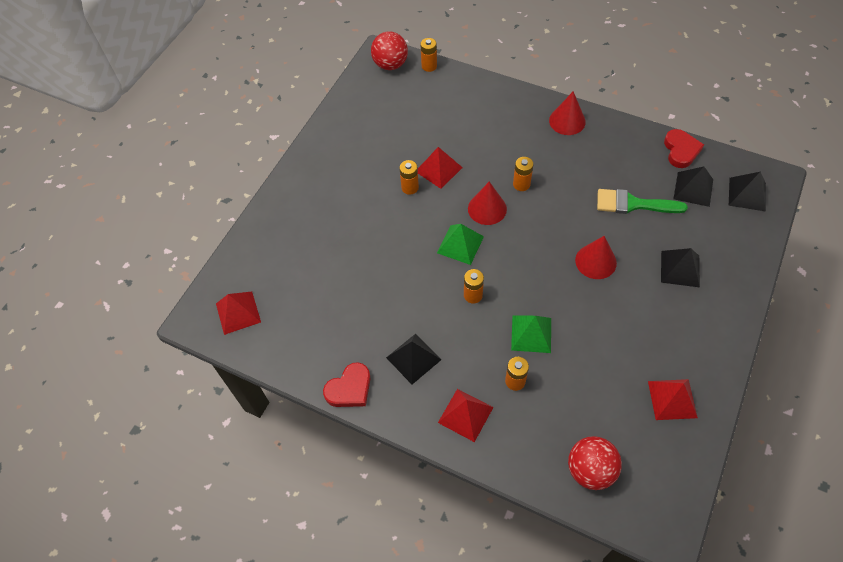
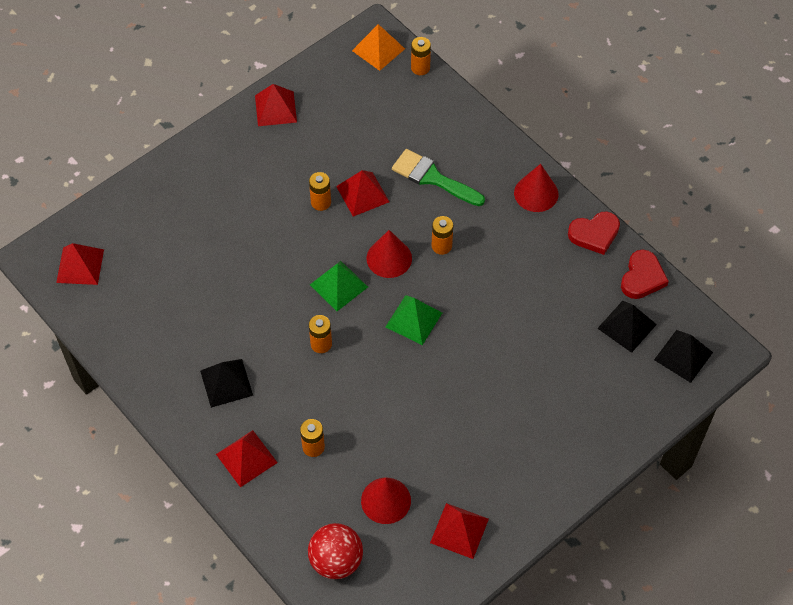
camera: 20 degrees right, 0 degrees up
(335, 133) = (275, 108): none -> red pyramid
(349, 388) = (149, 386): red heart -> red heart (594, 234)
(390, 64) = (378, 49): red ball -> orange pyramid
(531, 333) = (357, 407): green pyramid -> green pyramid (414, 319)
(595, 261) = (469, 361): red cone -> red cone (386, 500)
(633, 204) = (549, 316): green brush -> green brush (432, 178)
(680, 268) = (554, 405): black pyramid -> none

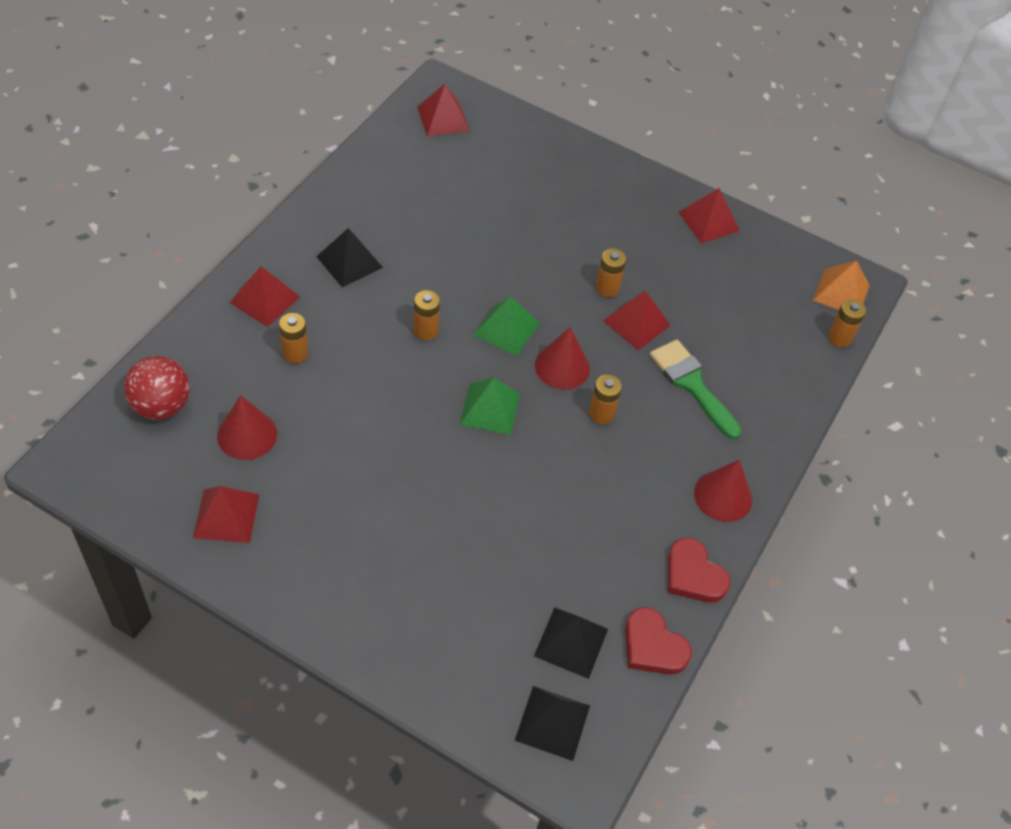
camera: 65 degrees right, 5 degrees down
(432, 178) = (691, 384): green brush -> green brush turned 45 degrees counterclockwise
(642, 277) = (653, 646): red heart -> red heart turned 45 degrees clockwise

